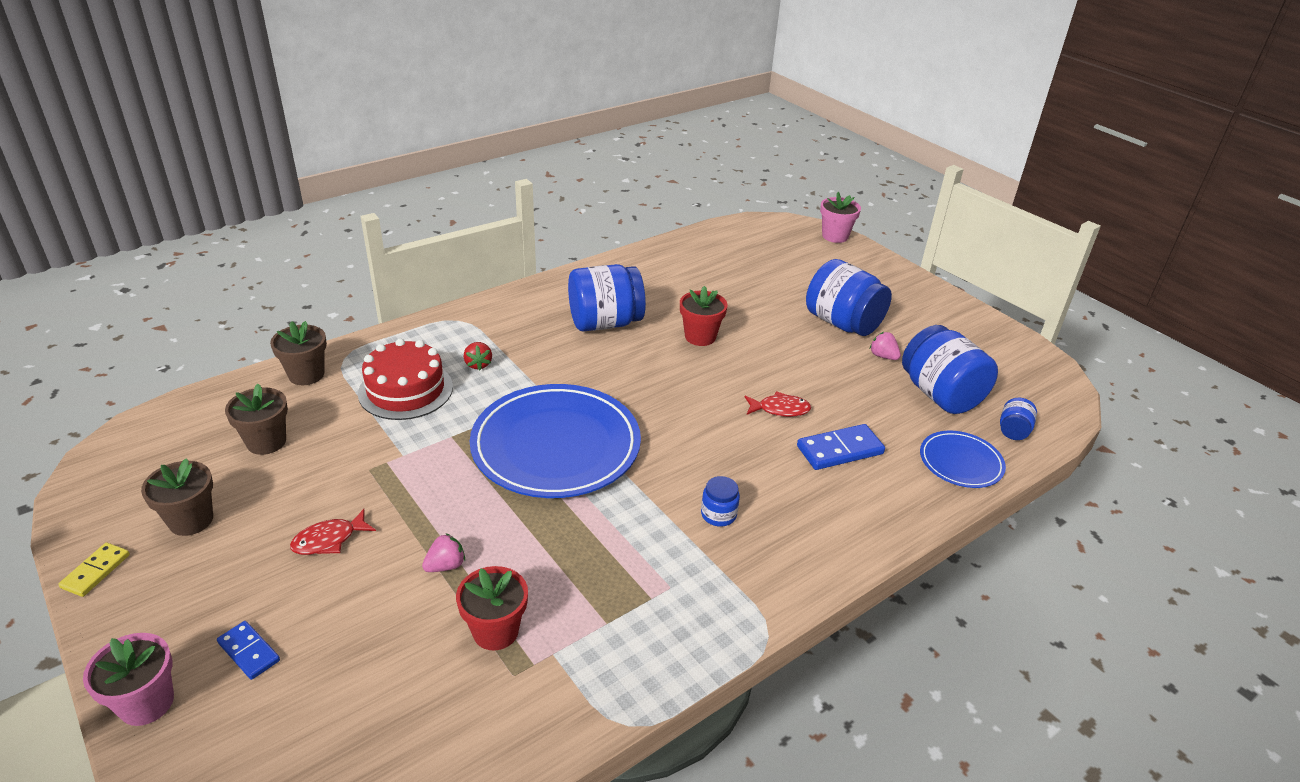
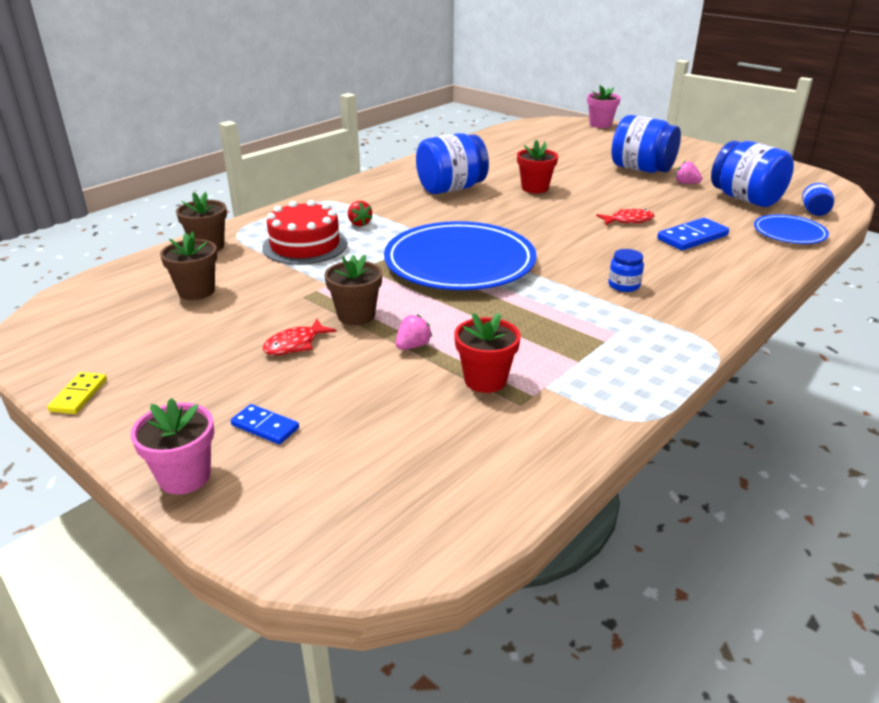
camera: 10 degrees left, 5 degrees down
(191, 520) = (154, 349): brown flower pot -> brown flower pot (356, 315)

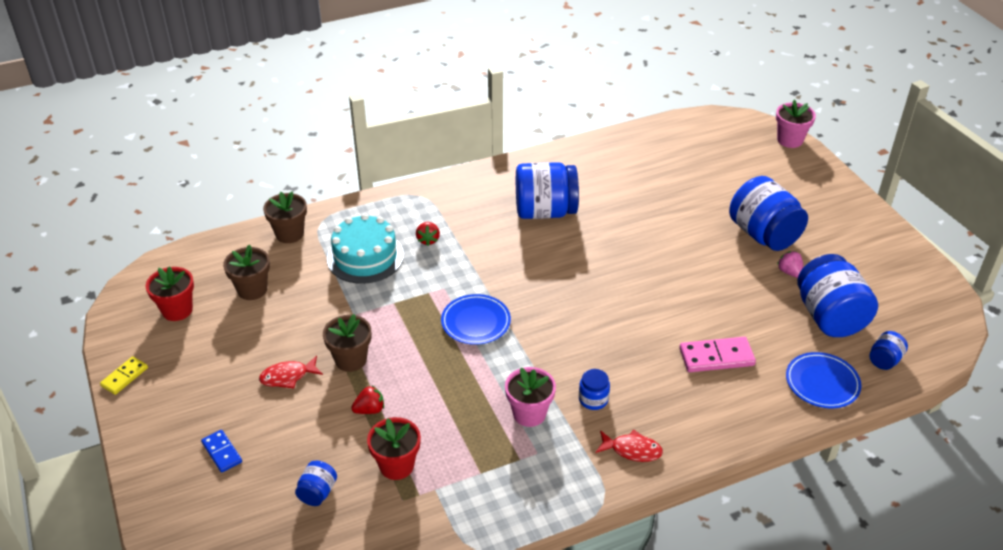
camera: 25 degrees right, 10 degrees up
(184, 476) = (152, 477): pink flower pot -> pink flower pot (529, 414)
(305, 245) = (365, 257): red cake -> turquoise cake
(413, 346) = (370, 410): pink strawberry -> red strawberry
(417, 427) = (317, 492): none -> blue jar
(459, 263) = (475, 322): blue plate -> blue plate, size x0.50
(535, 188) = (626, 234): red flower pot -> red flower pot (177, 310)
(628, 221) = (676, 313): red fish -> red fish (632, 450)
(692, 237) = (716, 357): blue domino -> pink domino

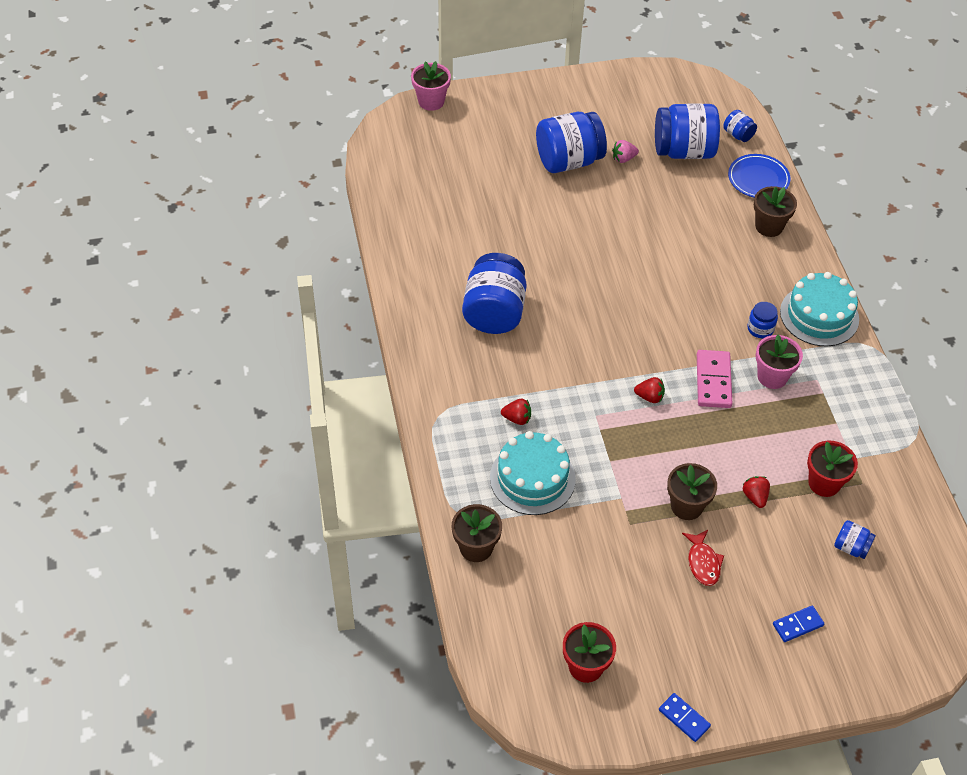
camera: 80 degrees left, 10 degrees up
(124, 377) = (684, 718): yellow domino -> blue domino
(252, 289) = (565, 589): brown flower pot -> brown flower pot (769, 226)
(475, 322) = (649, 397): blue plate -> red strawberry
(632, 450) = (819, 315): red fish -> turquoise cake
(716, 357) = (721, 235): pink domino -> pink domino (713, 381)

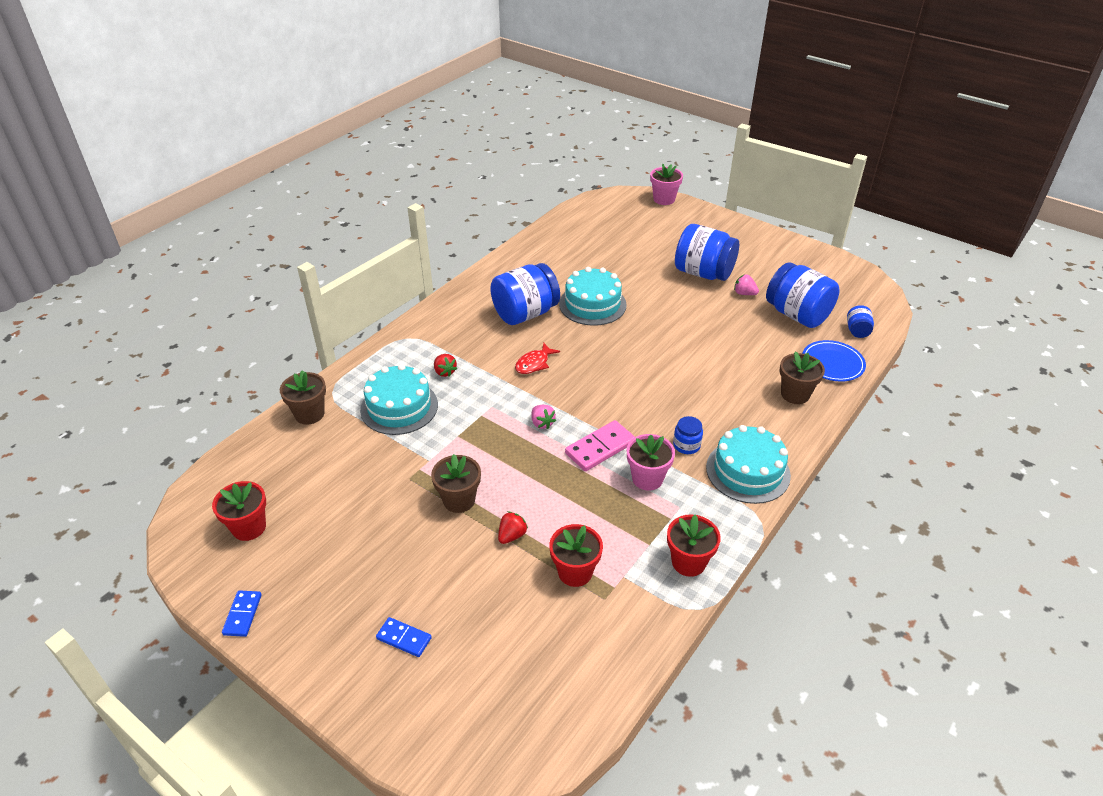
camera: 50 degrees right, 10 degrees down
(531, 260) = (592, 304): none -> turquoise cake
(649, 397) = (542, 423): red strawberry -> pink strawberry
(703, 563) = (412, 540): red fish -> red fish (534, 363)
(851, 547) = (525, 630): blue jar -> none
(871, 413) = (688, 562): none -> red flower pot

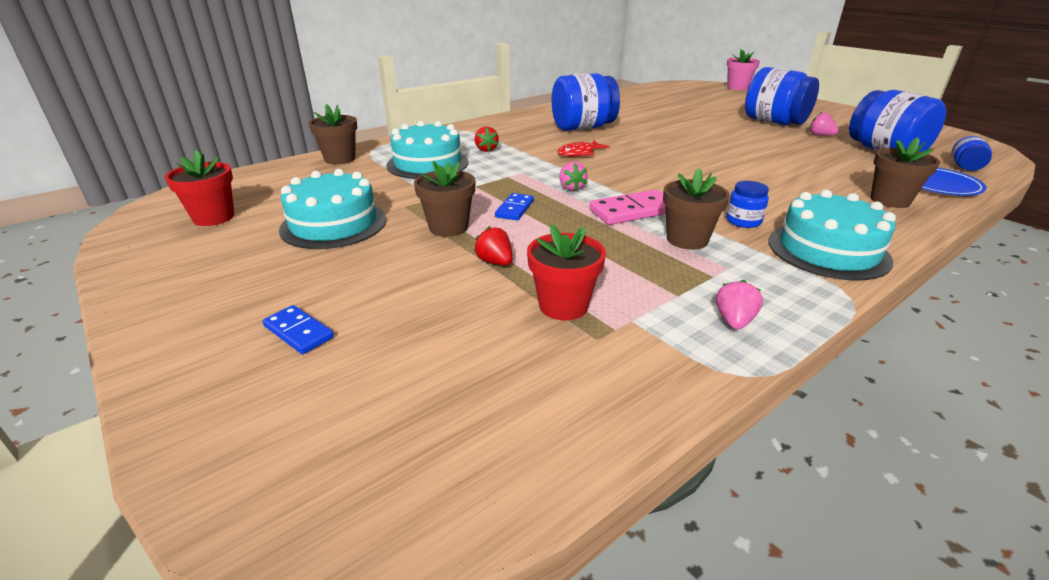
camera: 15 degrees right, 10 degrees down
(242, 614) = (136, 279): blue domino -> blue domino (514, 209)
(512, 535) = (495, 262): red strawberry -> red strawberry turned 90 degrees counterclockwise
(592, 304) = (653, 128): turquoise cake -> turquoise cake (334, 224)
(647, 478) = (687, 240): pink flower pot -> brown flower pot
(688, 562) = (734, 321): red flower pot -> pink strawberry

